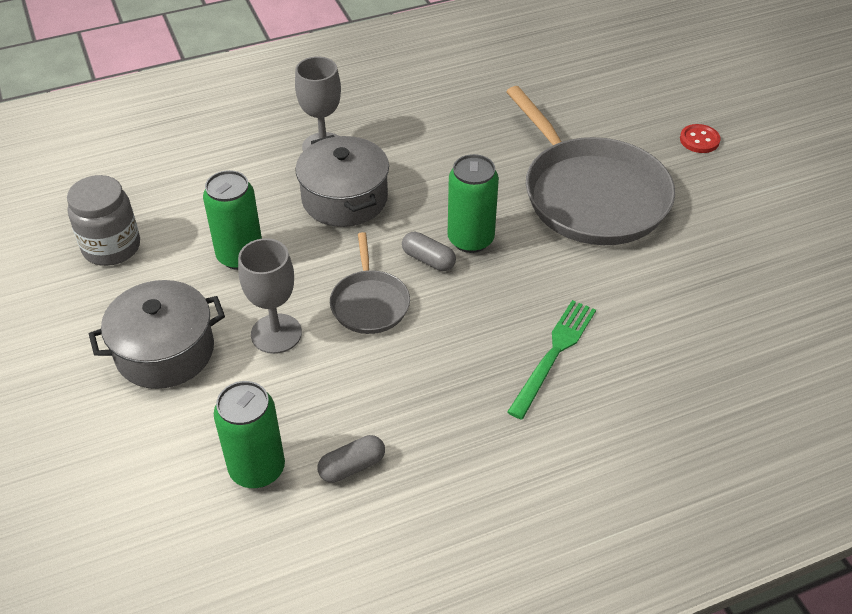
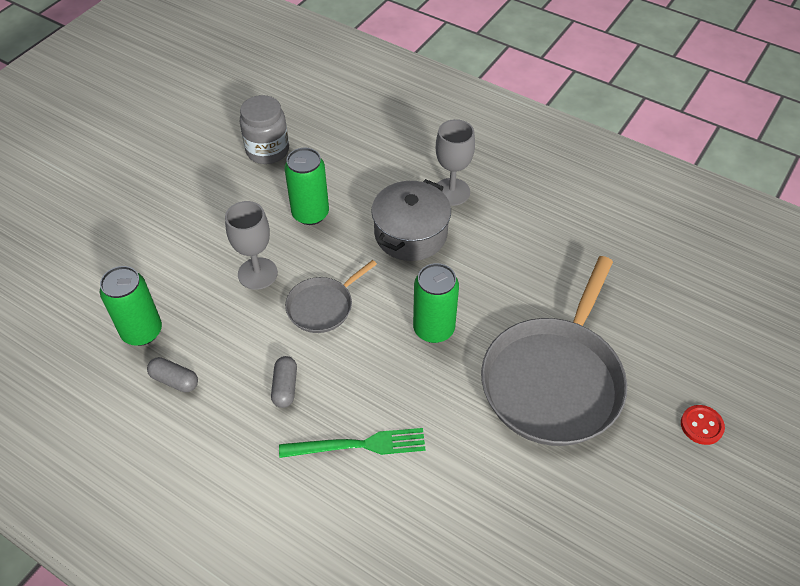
camera: 55 degrees right, 5 degrees up
(165, 351) = (203, 229): grey pot -> none
(428, 260) = (391, 315): grey capsule -> grey capsule (285, 387)

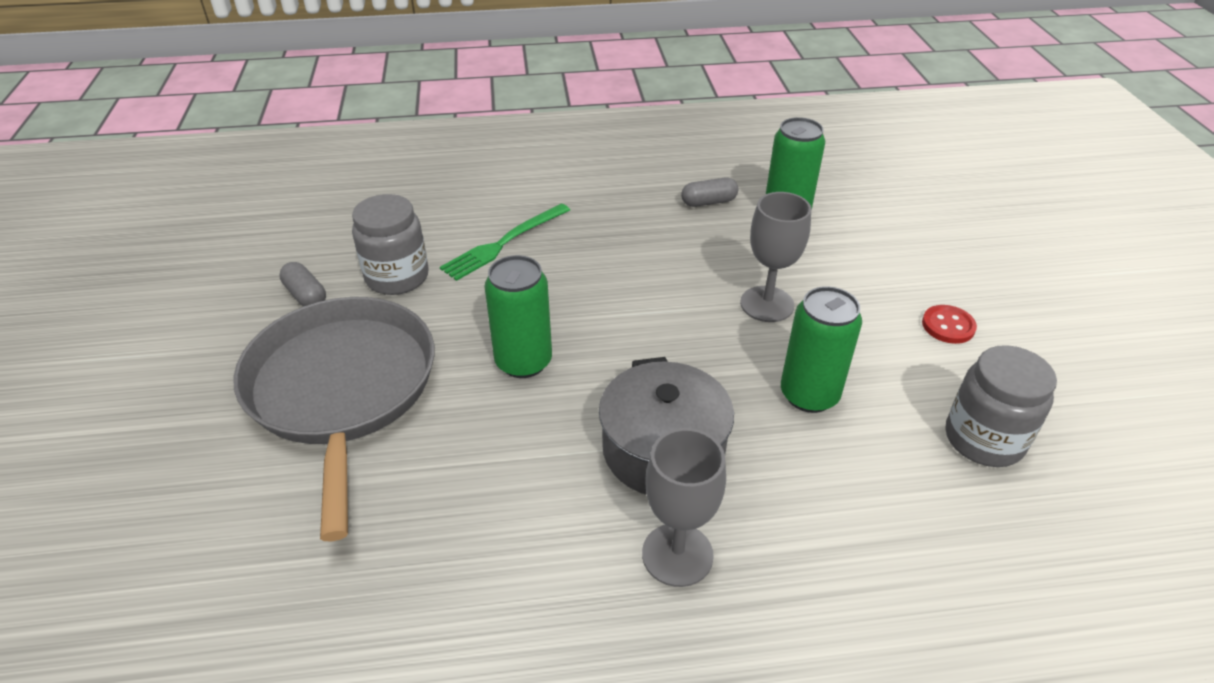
camera: 140 degrees right, 10 degrees down
(285, 387) = (614, 243): grey capsule -> grey capsule (306, 295)
(323, 306) = (663, 315): grey pan -> none
(461, 463) = (397, 277): none -> grey jar
(701, 425) = (127, 441): red button -> red button (948, 326)

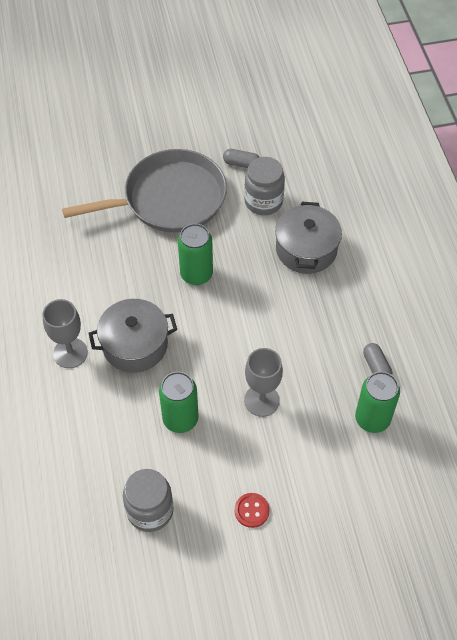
camera: 85 degrees right, 15 degrees up
(306, 295) = (241, 164): grey capsule -> grey capsule turned 60 degrees clockwise
(504, 243) = (306, 249): green fork -> grey pot

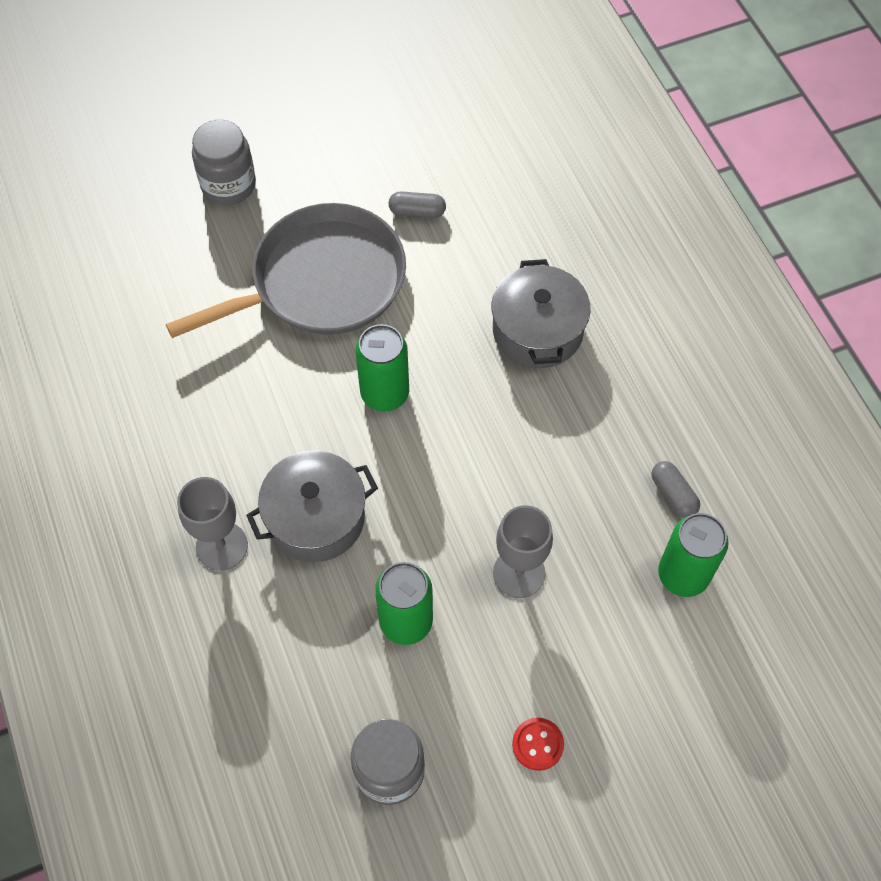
camera: 10 degrees left, 5 degrees up
(263, 201) = (461, 266): grey jar -> grey jar (228, 185)

